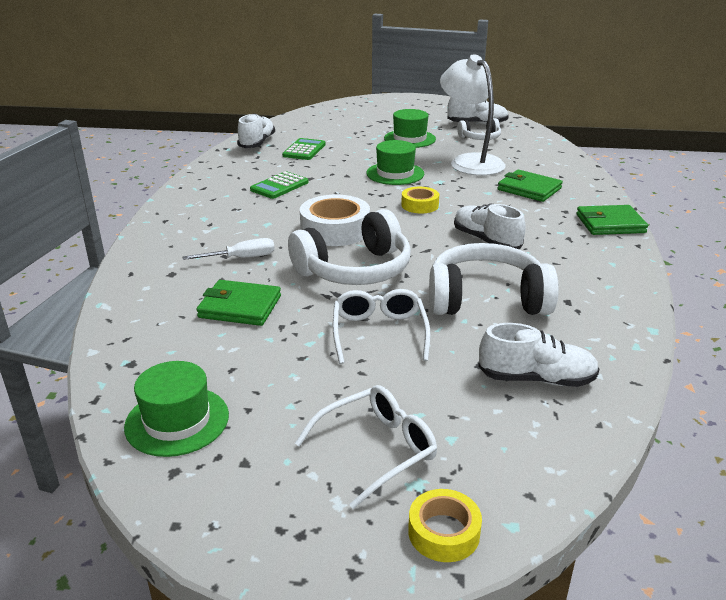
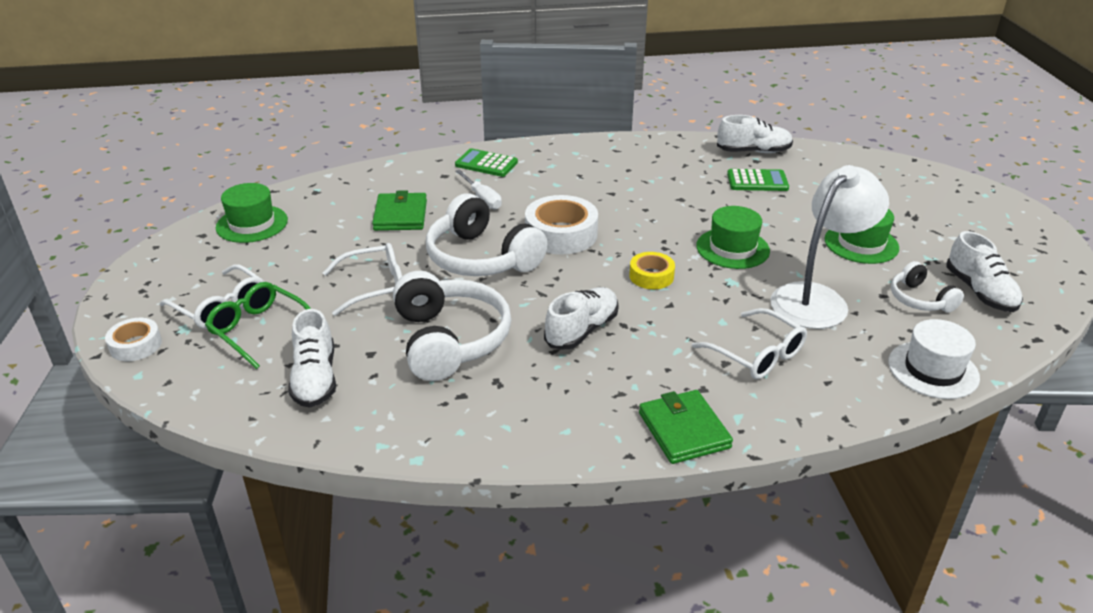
camera: 75 degrees right, 5 degrees up
(279, 186) = (646, 186): green calculator -> green calculator (486, 164)
(438, 417) = (259, 330): none -> green glasses
(443, 532) = (135, 345): yellow tape -> white tape
(529, 189) = (757, 354): green wallet -> white glasses
(551, 150) = (933, 370): none -> white hat

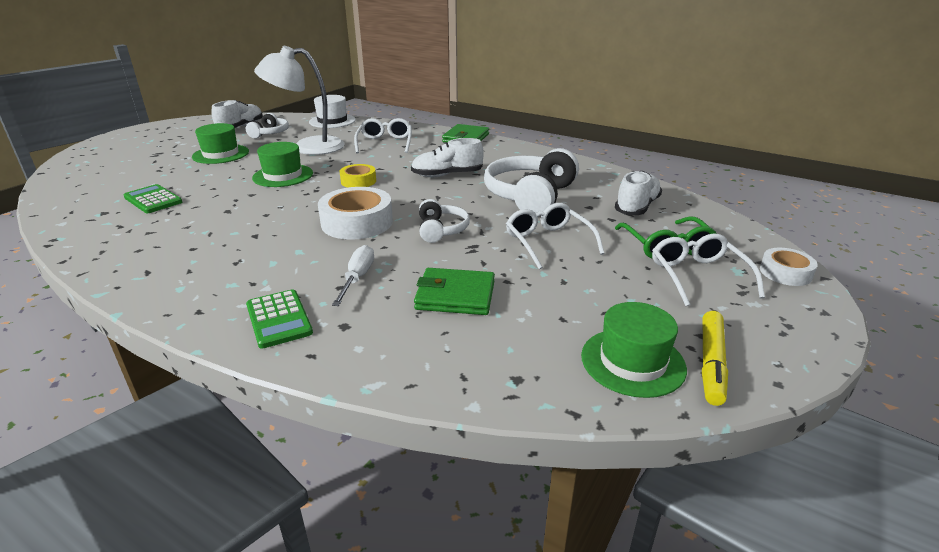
camera: 140 degrees left, 5 degrees down
(200, 242) = (711, 363): none -> yellow marker
(375, 286) = (548, 242): white glasses -> white glasses turned 45 degrees clockwise
(400, 215) = (455, 295): green wallet -> green wallet turned 60 degrees clockwise
(481, 258) = (441, 230): white headphones -> white headphones, size x0.53
(753, 151) = (81, 219): white shoe -> none

